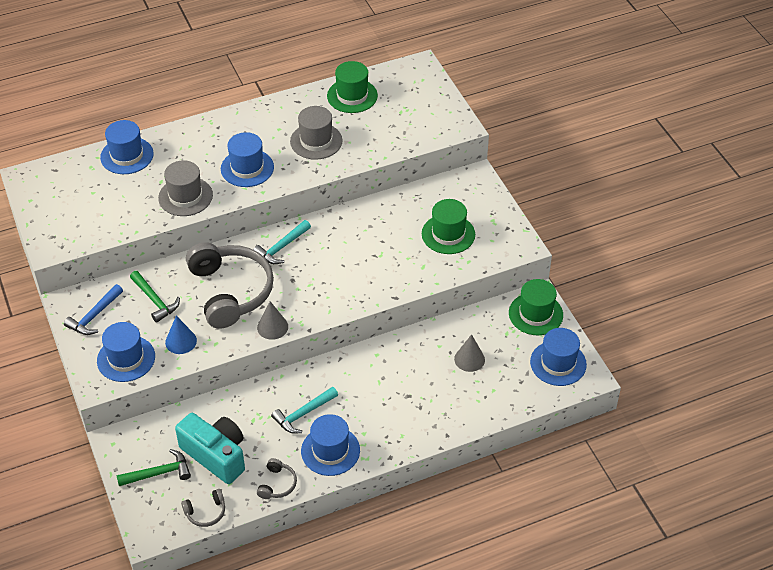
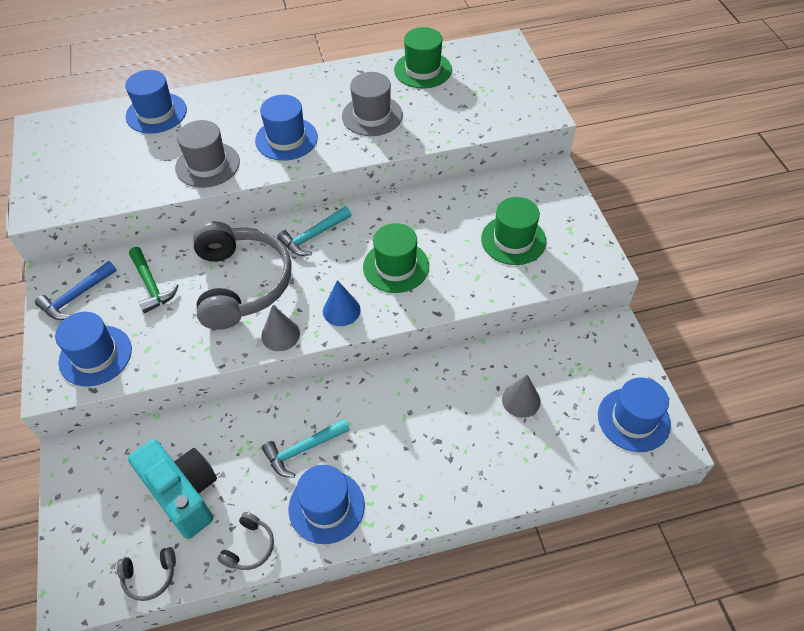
camera: 10 degrees right, 5 degrees up
(159, 473) = (108, 509): green hammer -> none
(181, 341) = (166, 341): blue cone -> blue cone (341, 310)
(535, 314) = (610, 349): green hat -> green hat (396, 266)

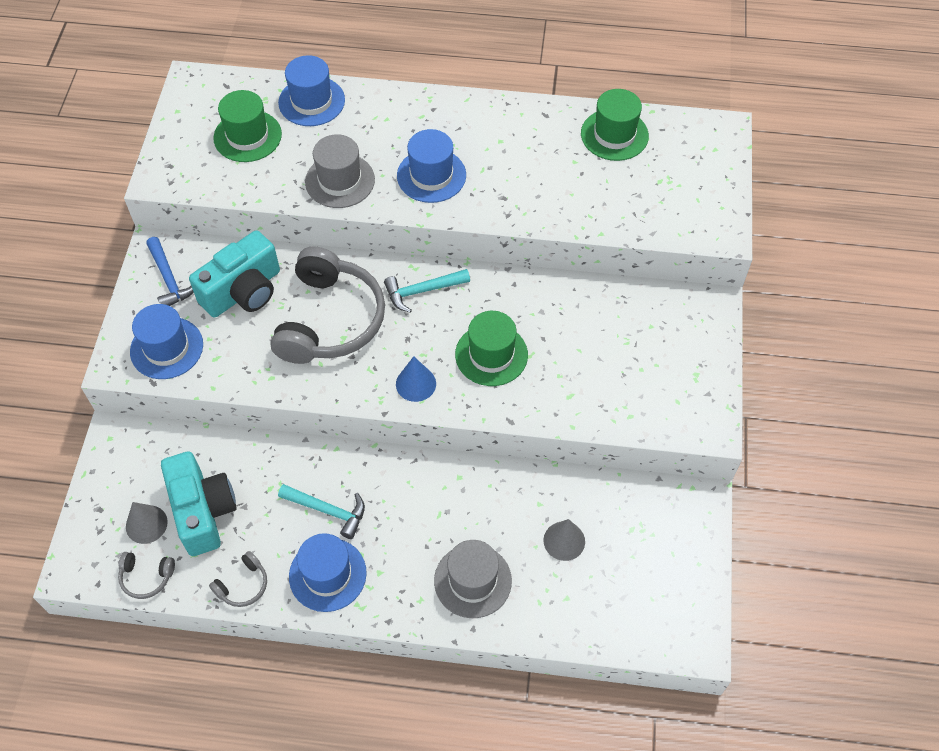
camera: 20 degrees right, 5 degrees up
(76, 297) = (169, 279): blue hammer -> blue hammer turned 90 degrees counterclockwise
(151, 285) = (243, 291): green hammer -> turquoise camera
(280, 335) = (346, 388): grey cone -> grey cone (146, 524)
(303, 450) = (328, 510): turquoise hammer -> turquoise hammer turned 150 degrees counterclockwise
(372, 115) = (533, 176): grey hat -> grey hat (472, 581)
(513, 240) = (628, 367): green hat -> green hat (247, 136)
(633, 419) = (670, 604): blue hat -> none

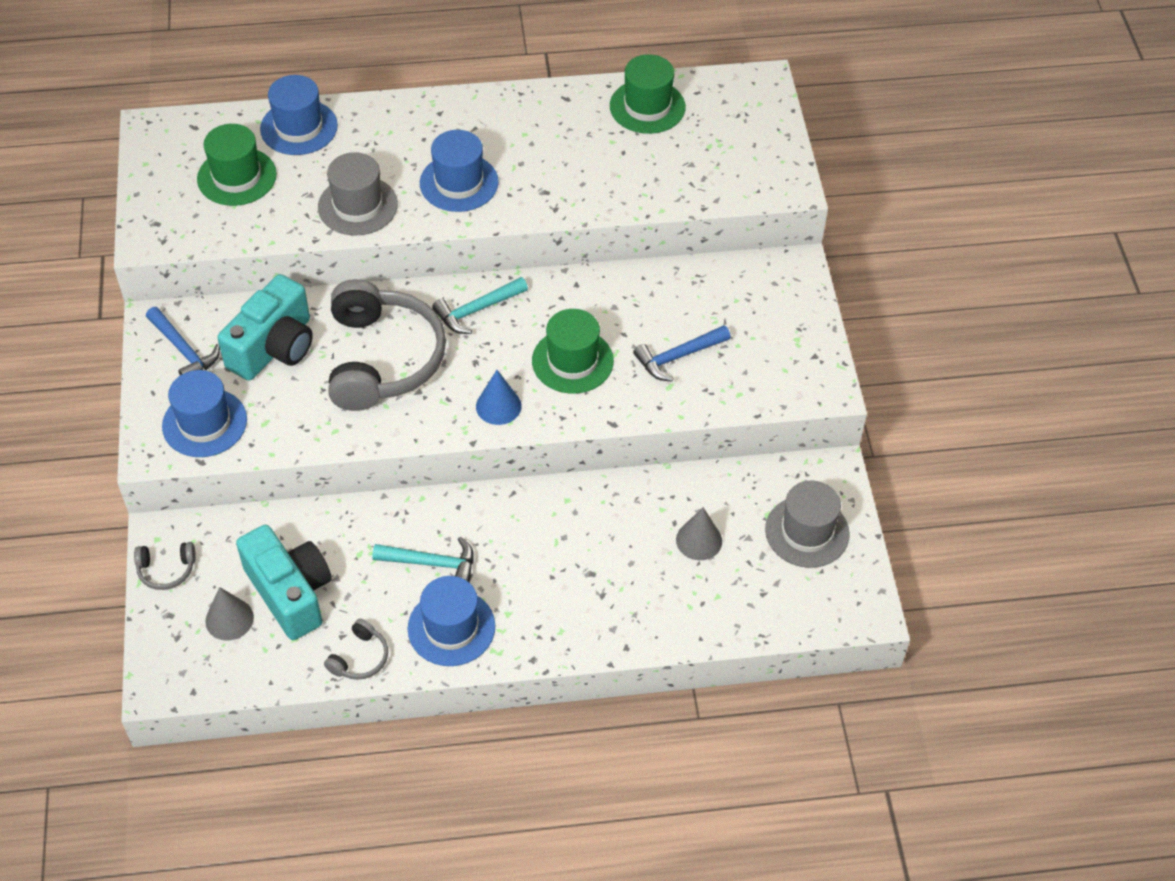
camera: 15 degrees left, 5 degrees down
(146, 577) = (247, 673): grey headphones -> grey headphones (166, 570)
(472, 581) = (612, 600): grey hat -> grey hat (807, 532)
(585, 370) = (678, 357): none -> blue hammer

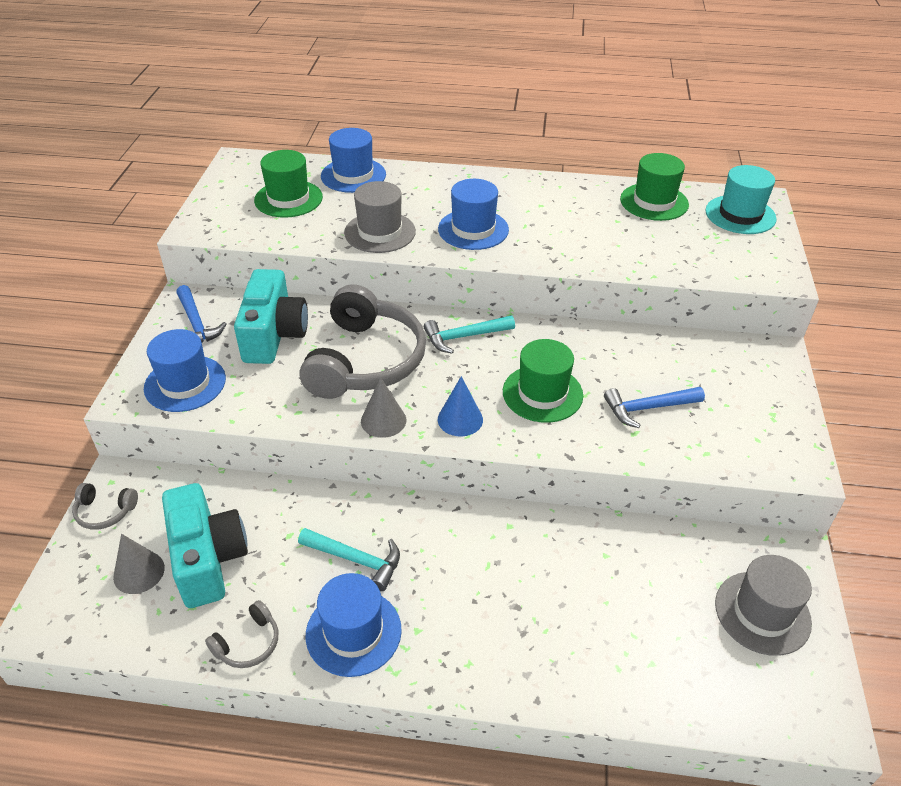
camera: 15 degrees right, 10 degrees down
(274, 347) = (274, 335): turquoise camera -> turquoise camera turned 45 degrees counterclockwise
(699, 540) = (640, 596): grey cone -> grey cone (383, 420)
(741, 109) = (740, 215): none -> turquoise hat

